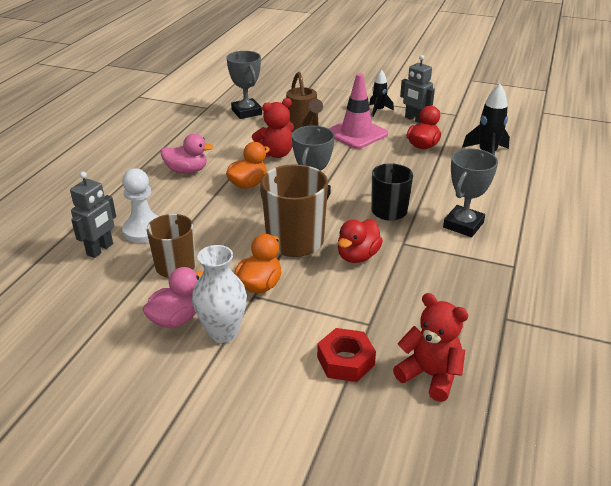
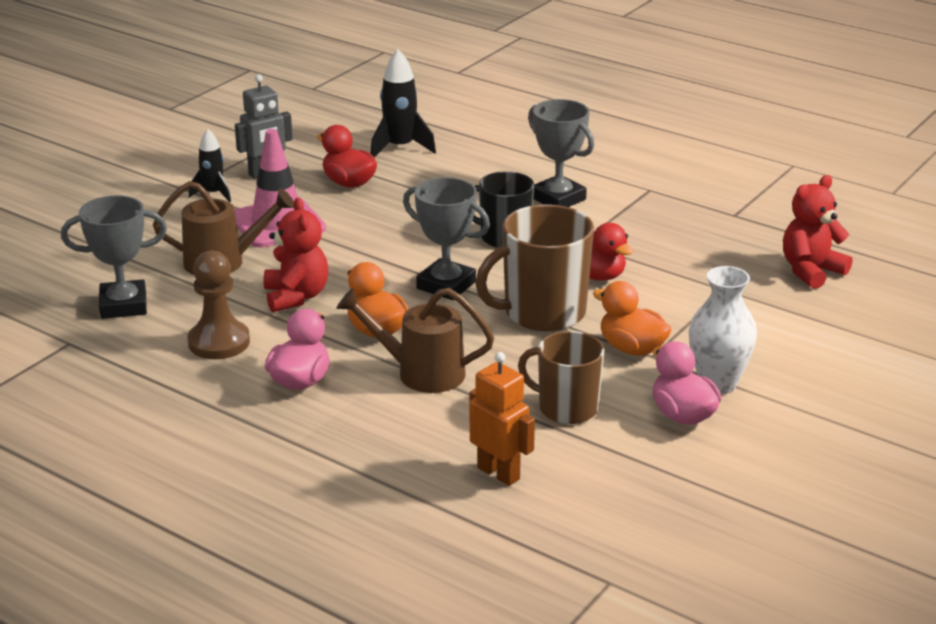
camera: 75 degrees left, 5 degrees down
(100, 249) = (499, 473): grey robot -> orange robot
(144, 230) = (463, 431): white pawn -> none
(205, 206) = (420, 373): none -> brown watering can
(219, 142) = (219, 342): none -> brown pawn
(345, 361) = (781, 313): red nut -> none

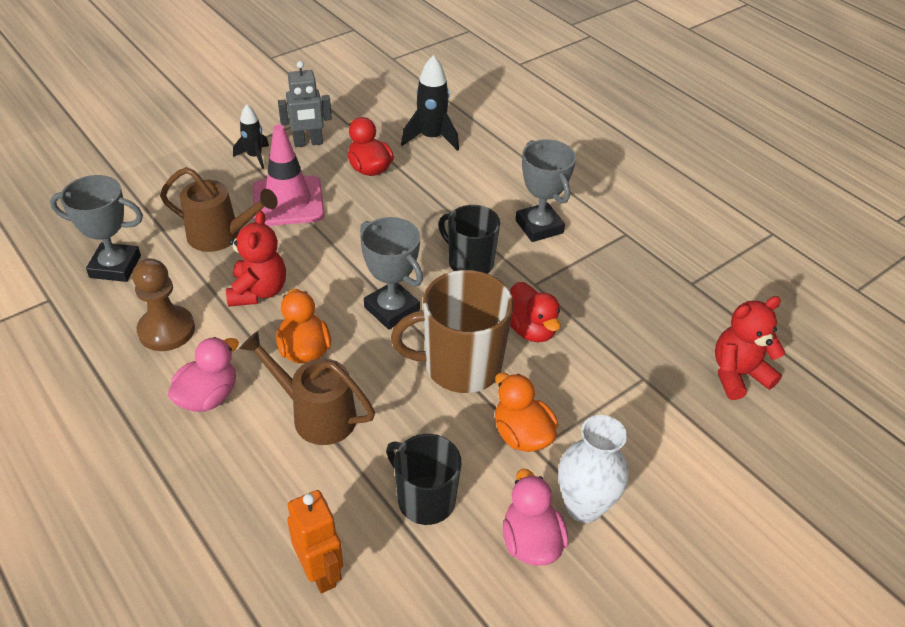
camera: 15 degrees right, 15 degrees up
(566, 408) = (425, 499): brown mug -> black mug

